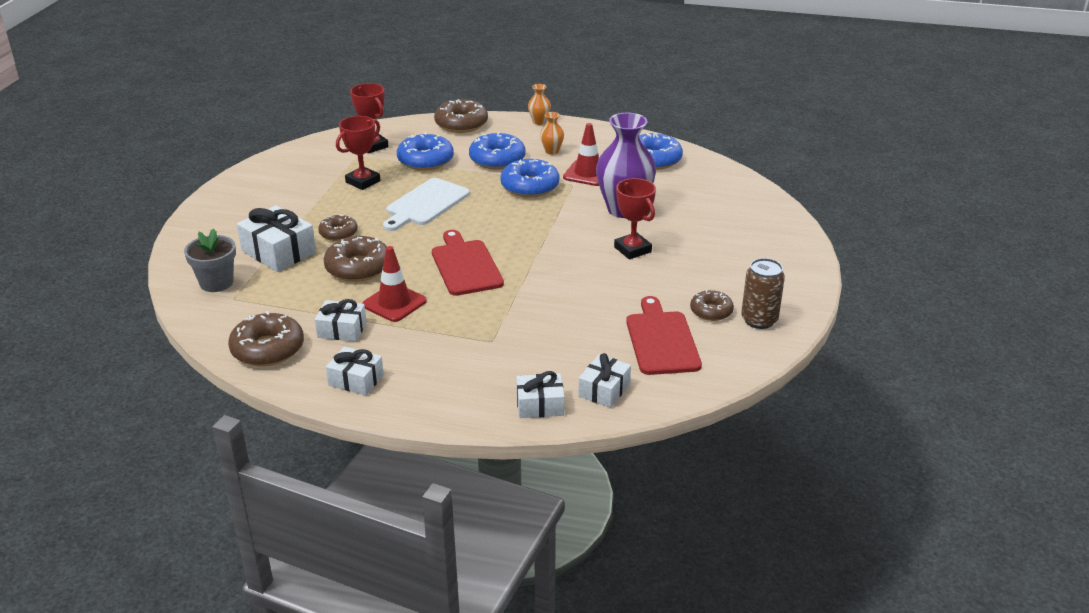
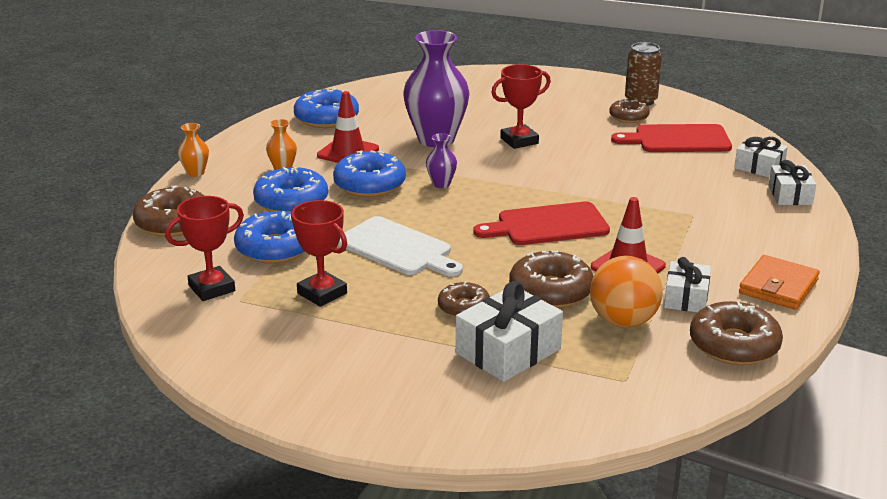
camera: 85 degrees left, 5 degrees down
(216, 283) = (588, 396): grey flower pot -> none
(310, 299) = (623, 321): none -> orange ball
(356, 380) = (778, 287): white gift -> orange wallet
(535, 216) = (441, 184): none -> purple vase

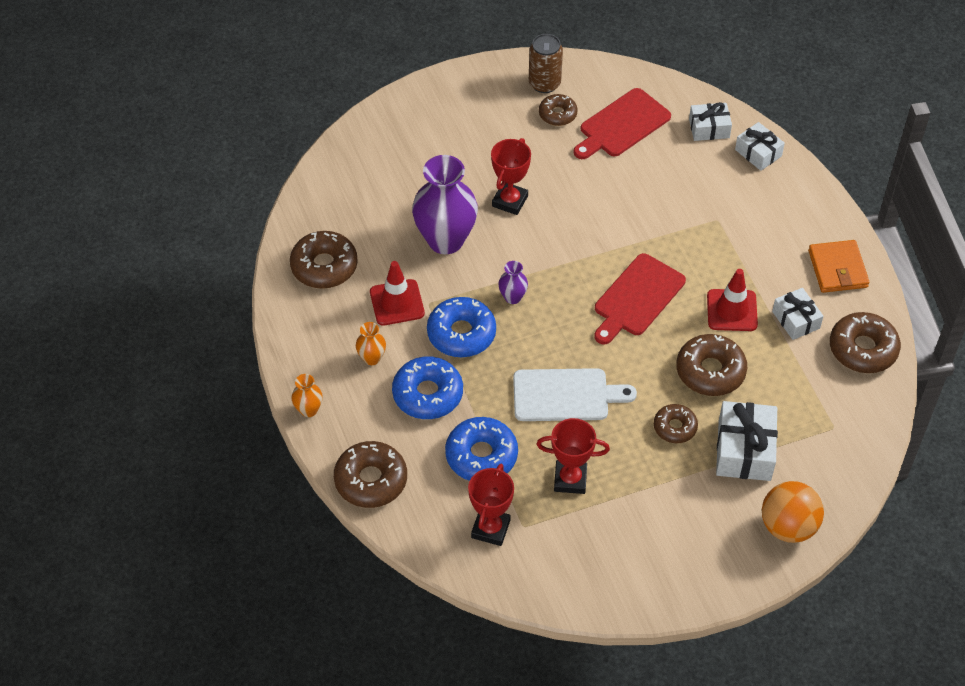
camera: 40 degrees left, 25 degrees up
(326, 118) = (324, 266): blue donut -> brown donut
(623, 321) = (782, 371): orange ball -> orange ball (788, 526)

